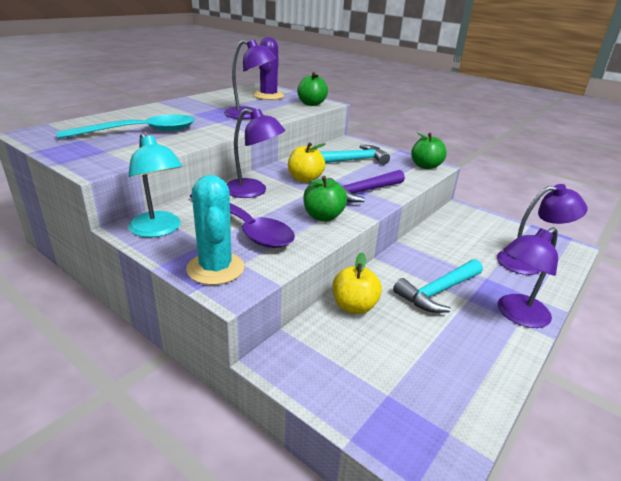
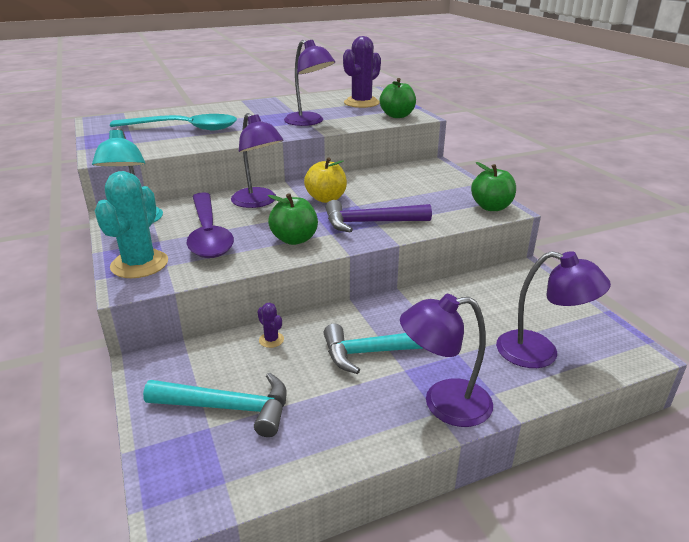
camera: 30 degrees right, 0 degrees up
(353, 160) = (407, 187): turquoise hammer -> turquoise hammer (228, 408)
(354, 306) = (271, 340): yellow apple -> purple cactus

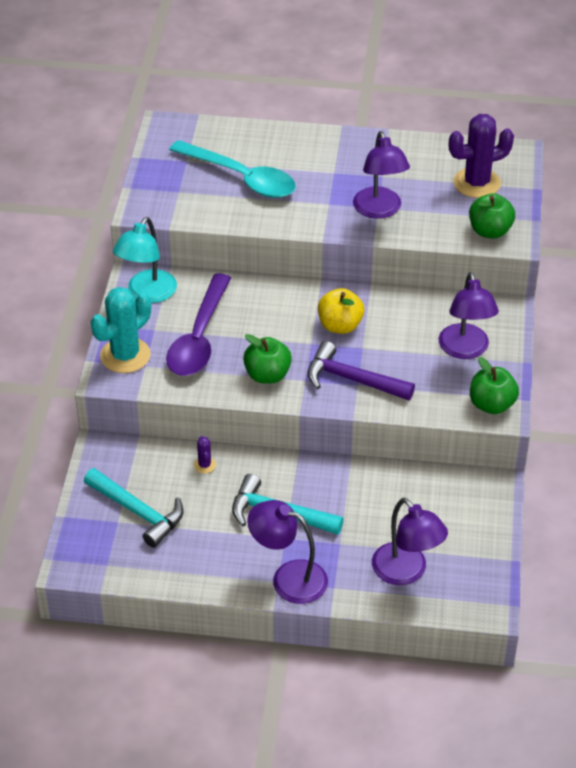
camera: 30 degrees right, 15 degrees up
(258, 202) = (272, 306): purple lamp -> purple lamp (465, 350)

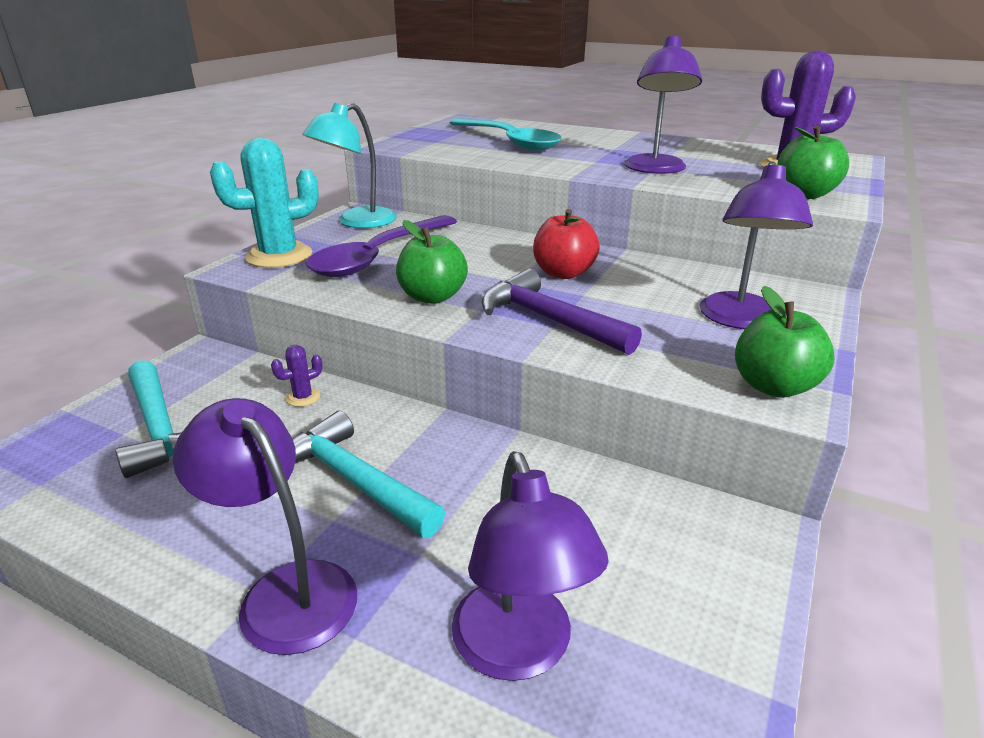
camera: 20 degrees right, 15 degrees down
(204, 465) = (303, 397): purple cactus -> purple cactus turned 45 degrees clockwise
(340, 326) = (563, 273): yellow apple -> red apple

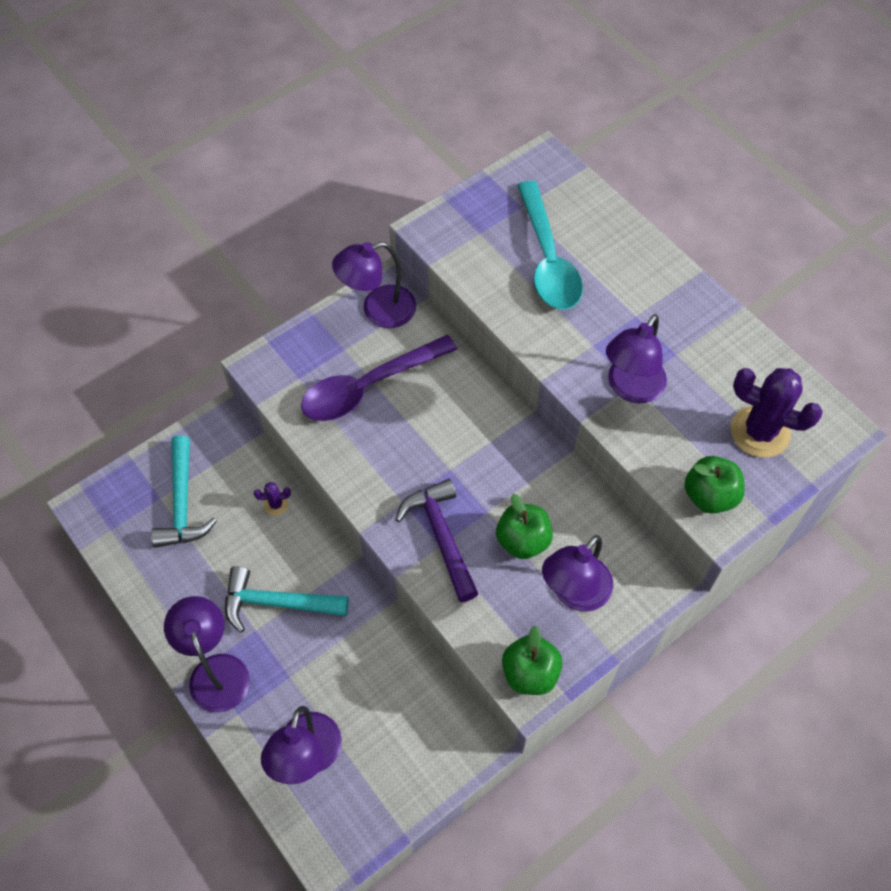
camera: 25 degrees right, 30 degrees up
(279, 256) = (295, 356): turquoise cactus -> none
(353, 481) = (277, 603): turquoise hammer -> turquoise hammer turned 60 degrees counterclockwise
(357, 222) = (378, 310): turquoise lamp -> purple lamp
(432, 297) = (379, 470): green apple -> green apple (523, 540)
(563, 273) = (494, 472): red apple -> none

